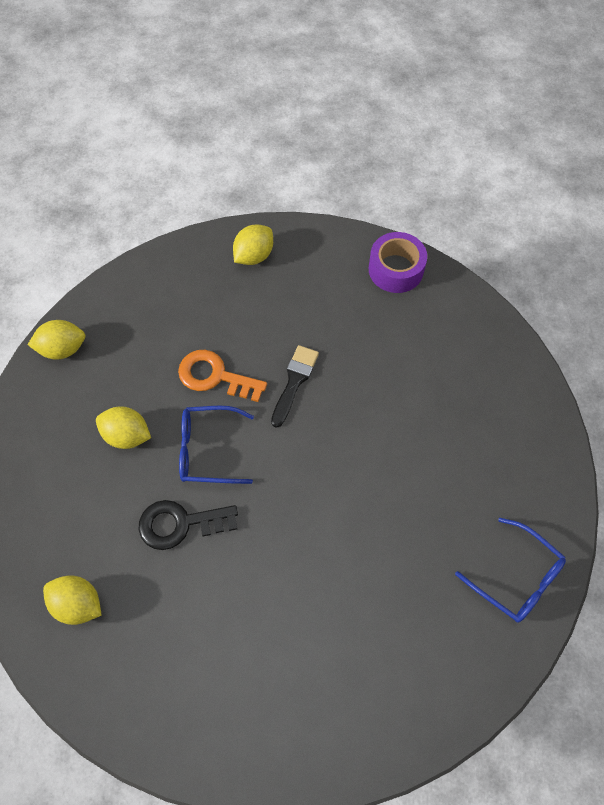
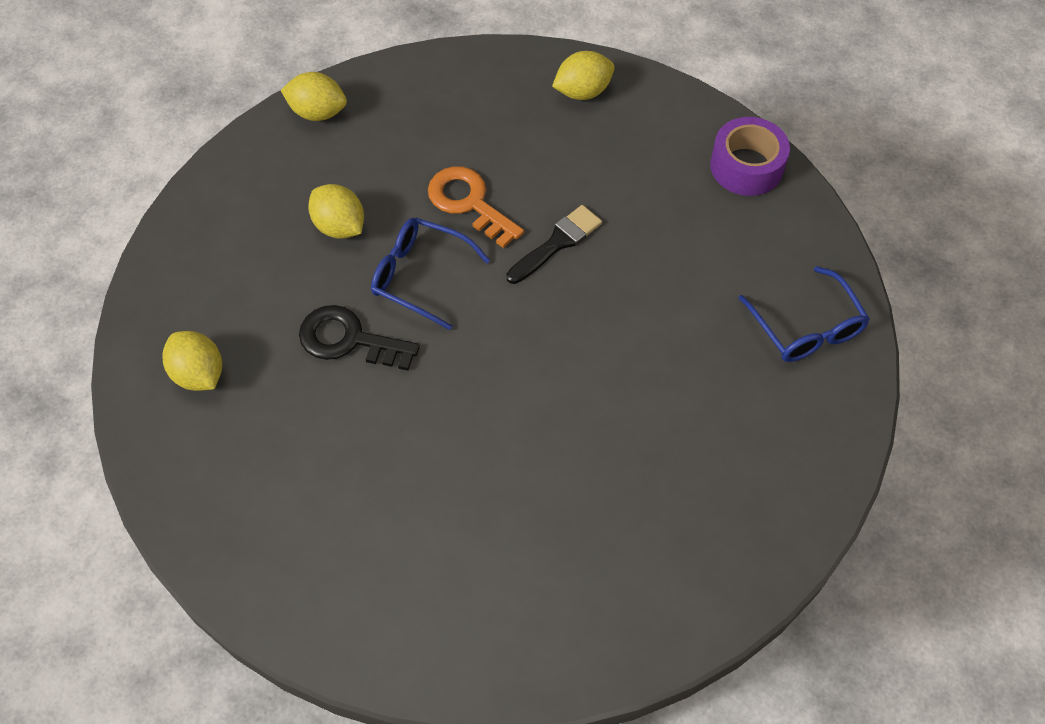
camera: 25 degrees right, 5 degrees down
(517, 578) = (710, 562): blue glasses -> blue glasses (806, 328)

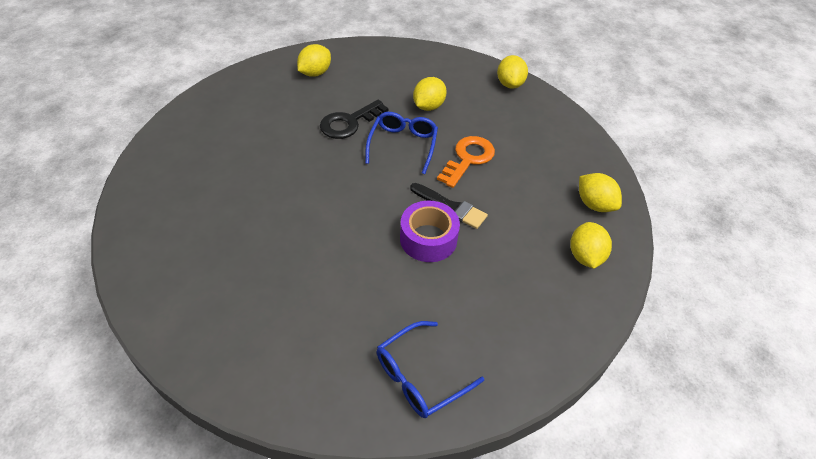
camera: 75 degrees right, 10 degrees down
(349, 340) = (349, 123): black key -> black key turned 135 degrees counterclockwise
(662, 127) = (585, 256): none -> yellow lemon
(746, 166) = (572, 318): purple tape -> purple tape (428, 239)

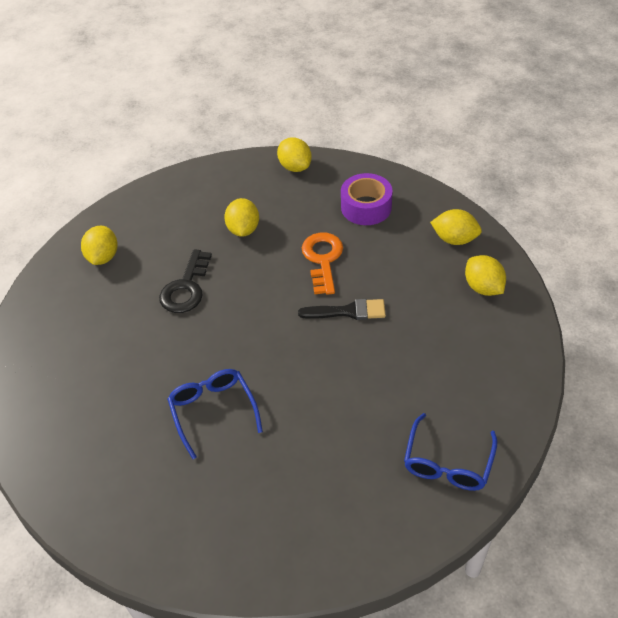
camera: 30 degrees left, 0 degrees up
(403, 145) = (255, 280): blue glasses -> blue glasses (213, 411)
(428, 239) = (354, 350): purple tape -> purple tape (366, 207)

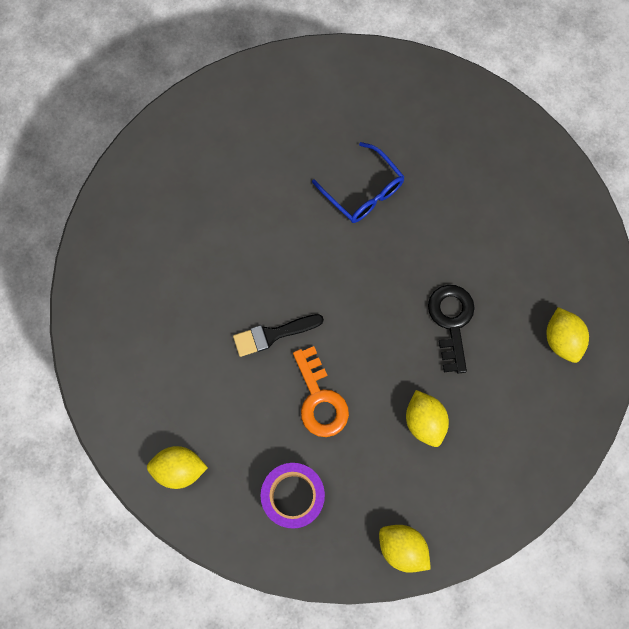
camera: 160 degrees right, 25 degrees up
(447, 463) = (145, 196): blue glasses -> none
(483, 287) = (138, 403): yellow lemon -> none

